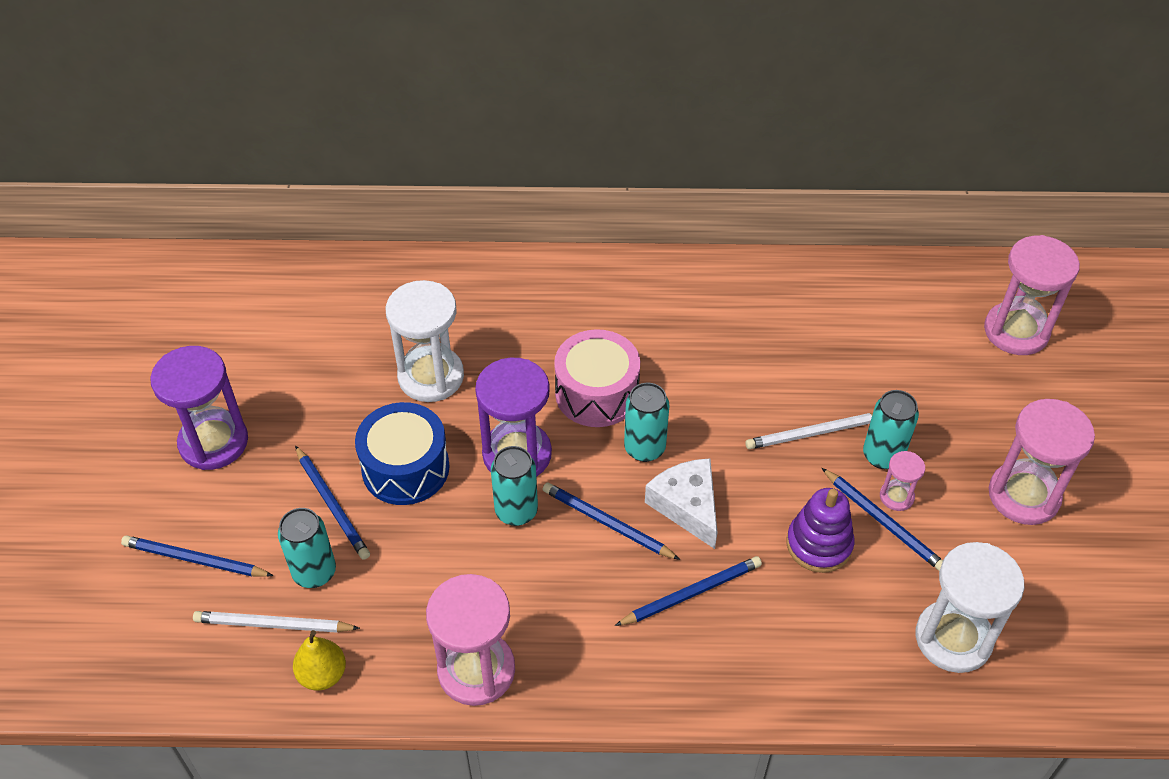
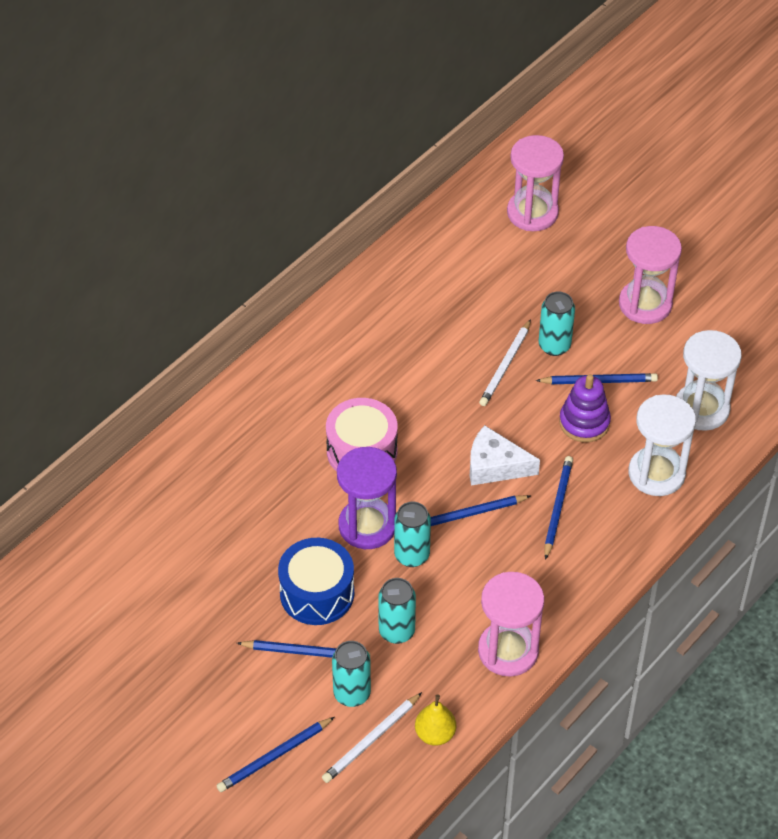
camera: 50 degrees left, 0 degrees up
(213, 442) = (180, 690): purple hourglass -> none
(431, 376) = (253, 531): white hourglass -> white hourglass (656, 473)
(644, 448) = (430, 457): turquoise can -> turquoise can (396, 631)
(896, 496) = (588, 362): pink hourglass -> none

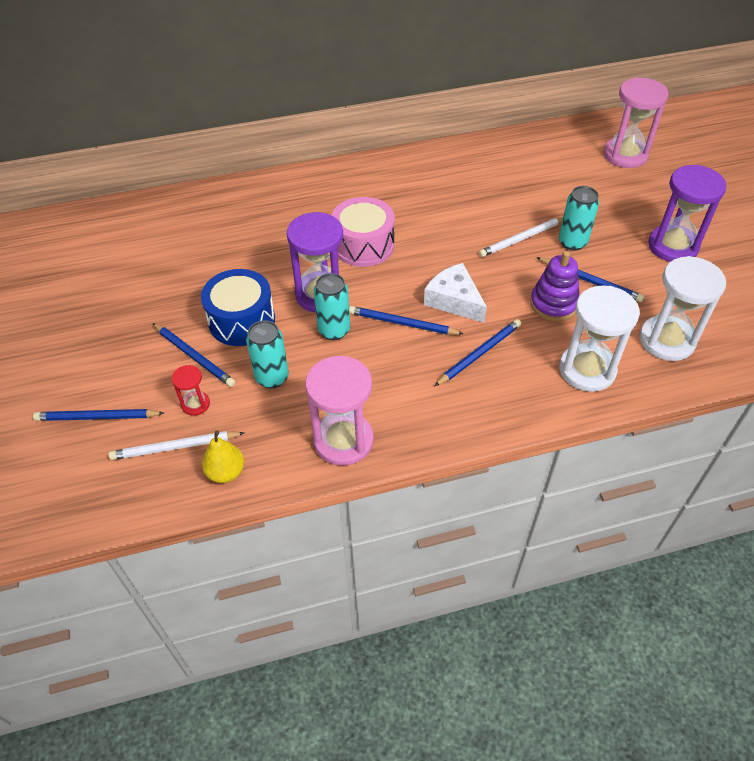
camera: 35 degrees right, 0 degrees up
(352, 694) = (195, 404): turquoise can -> red hourglass
(645, 304) = (673, 246): pink hourglass -> purple hourglass

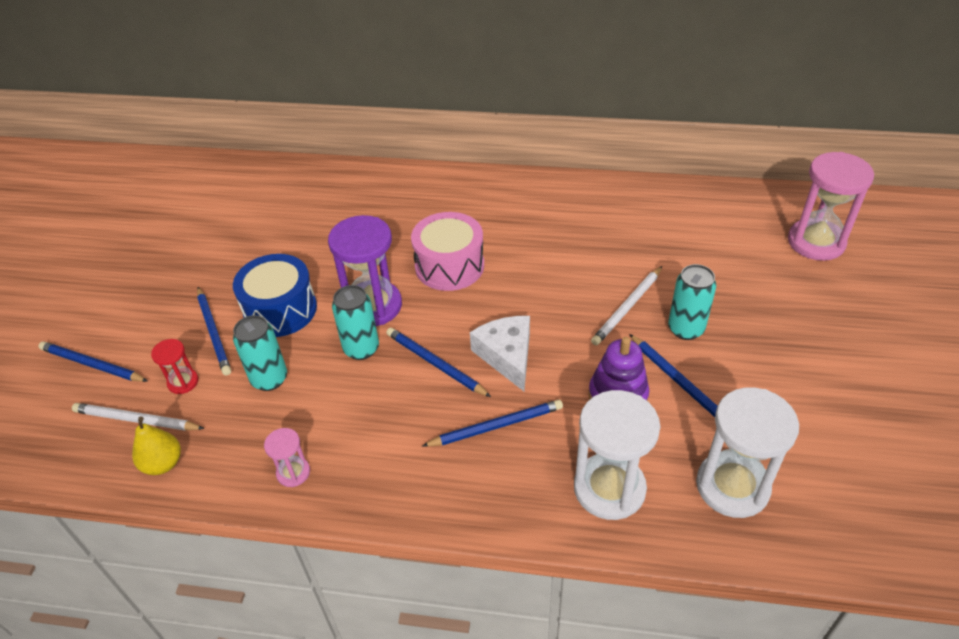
camera: 25 degrees right, 5 degrees down
(343, 440) = (293, 472): pink hourglass -> pink hourglass, size x0.49
(522, 239) = (627, 307): white pencil -> white pencil turned 45 degrees counterclockwise
(673, 246) = (812, 370): purple hourglass -> none

